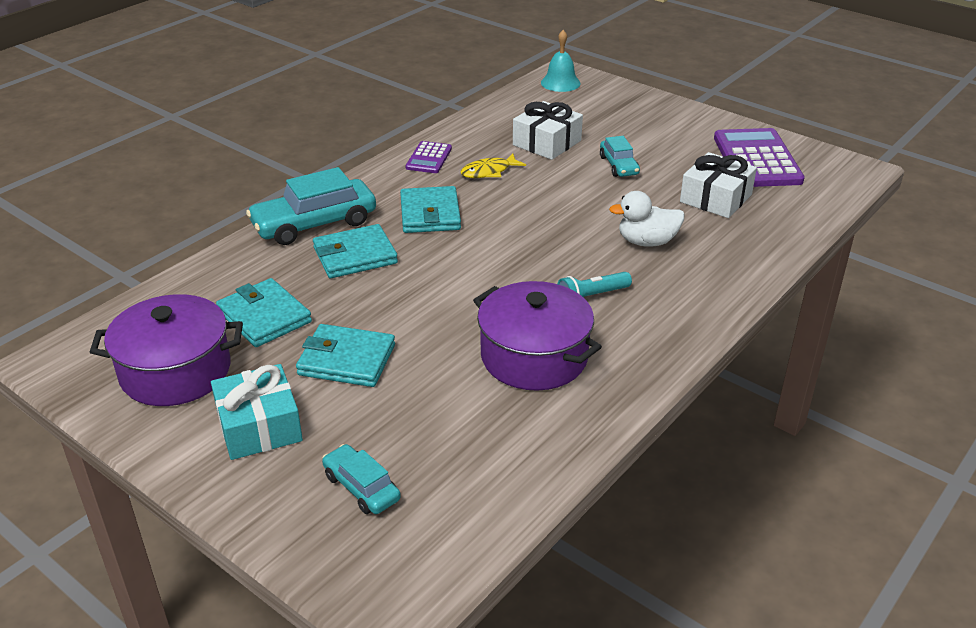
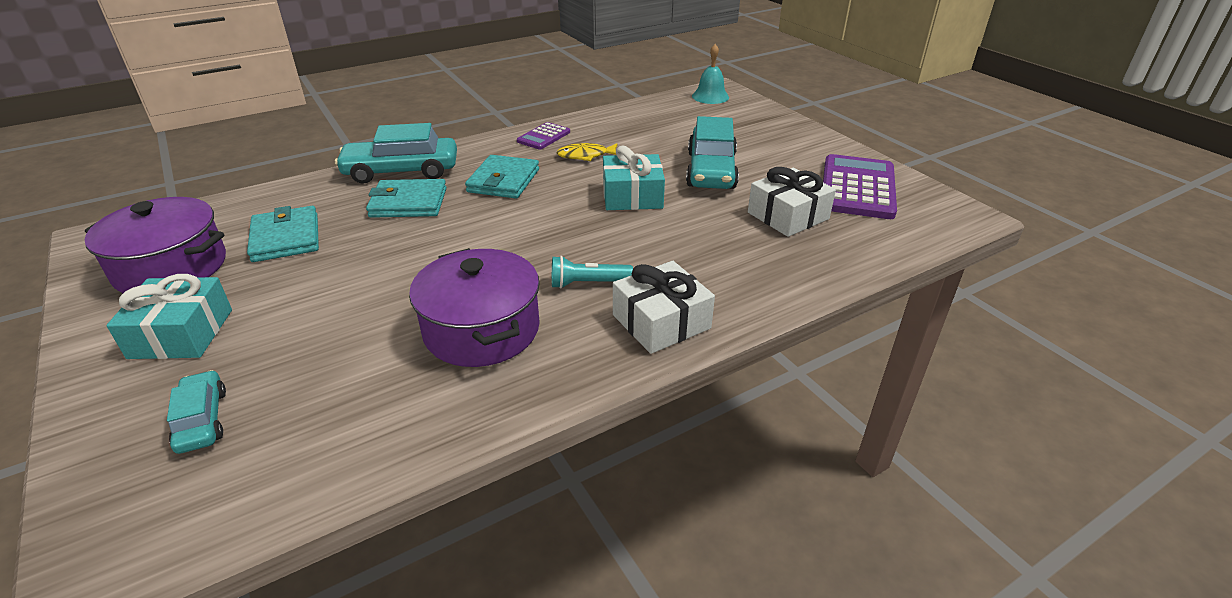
camera: 20 degrees right, 0 degrees up
(346, 360) = (313, 291): turquoise wallet -> none
(547, 143) = (658, 141): white gift -> white gift (661, 322)
(566, 206) = (632, 196): none -> turquoise gift
(618, 165) = (711, 170): turquoise car -> turquoise car, size x1.82
(647, 242) = (685, 243): white duck -> none

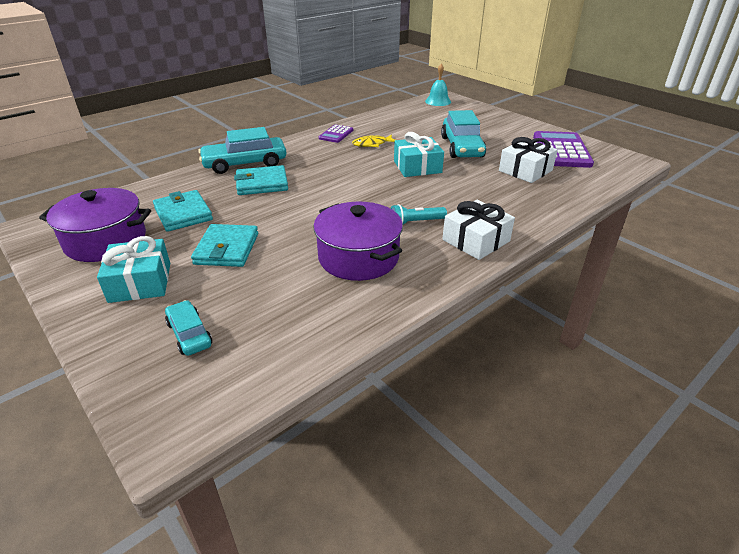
camera: 10 degrees left, 0 degrees up
(503, 181) = (323, 164): turquoise wallet -> turquoise wallet (227, 249)

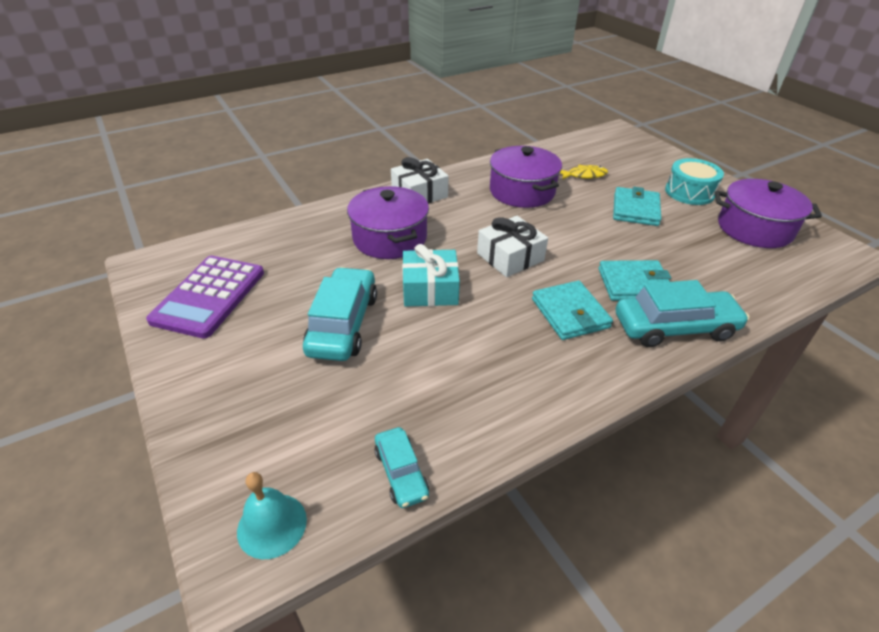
camera: 170 degrees left, 5 degrees up
(140, 282) = (689, 192): turquoise gift -> turquoise drum
(183, 214) = (702, 250): turquoise wallet -> turquoise wallet (570, 313)
(189, 334) = (631, 161): turquoise car -> turquoise car (401, 472)
(336, 134) = (541, 393): purple calculator -> none
(372, 144) = (480, 351): yellow fish -> yellow fish (584, 175)
(415, 222) = (464, 214): turquoise flashlight -> none
(472, 195) = (389, 238): none -> purple pot
(525, 170) = (298, 265): white gift -> white gift (510, 257)

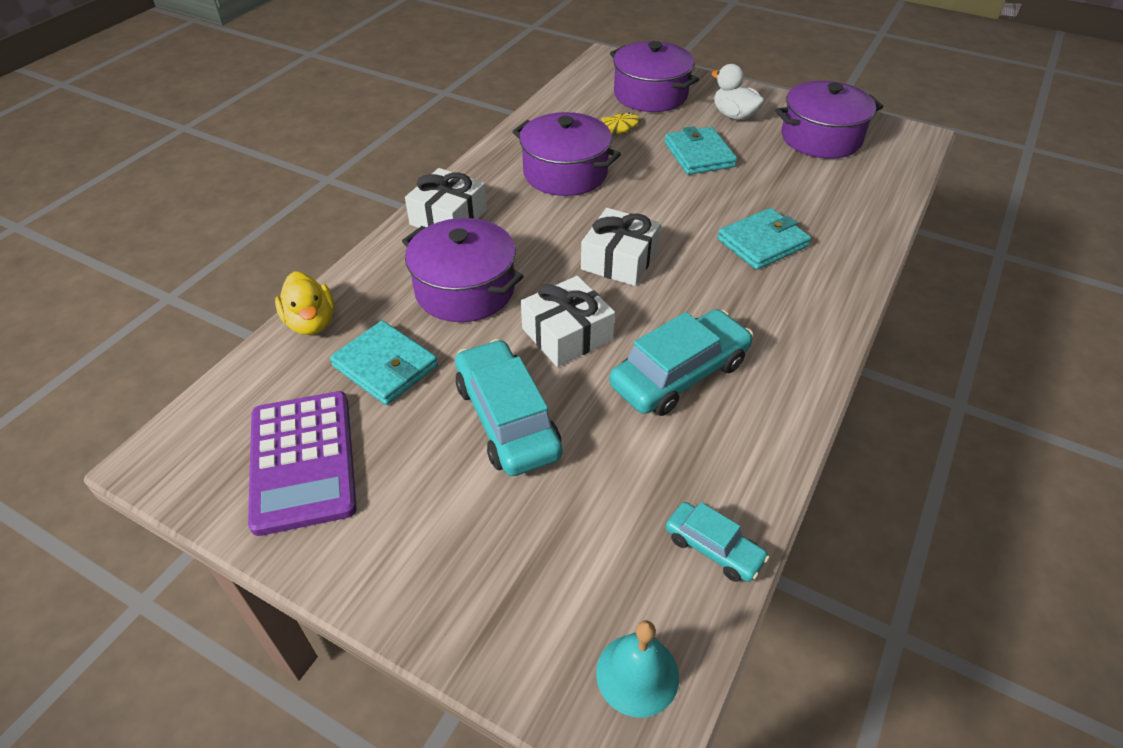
camera: 30 degrees left, 5 degrees up
(285, 224) = (311, 322): none -> yellow duck
(430, 289) = (567, 334): turquoise gift -> white gift
(570, 313) = (730, 301): turquoise wallet -> turquoise wallet (385, 366)
(632, 161) = (650, 95): none -> purple pot
(675, 327) = (832, 275): turquoise car -> turquoise car (679, 374)
(689, 192) = (734, 115): turquoise drum -> white duck

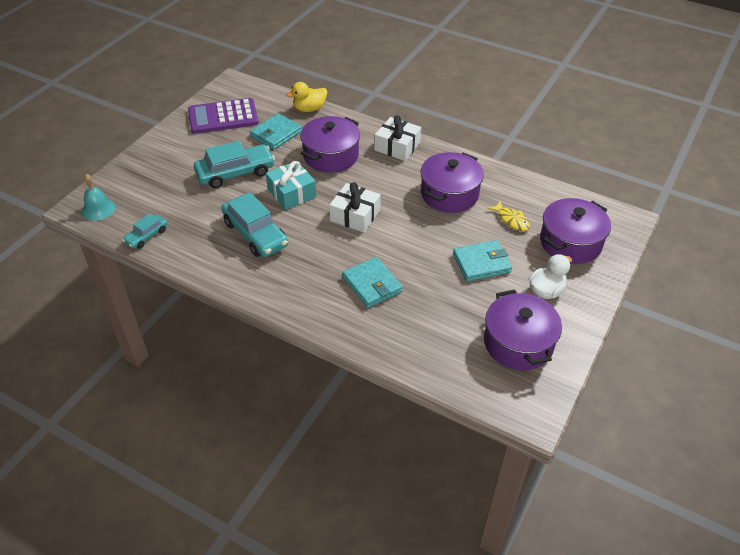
camera: 90 degrees right, 0 degrees up
(567, 334) = (291, 193): white gift -> turquoise gift

